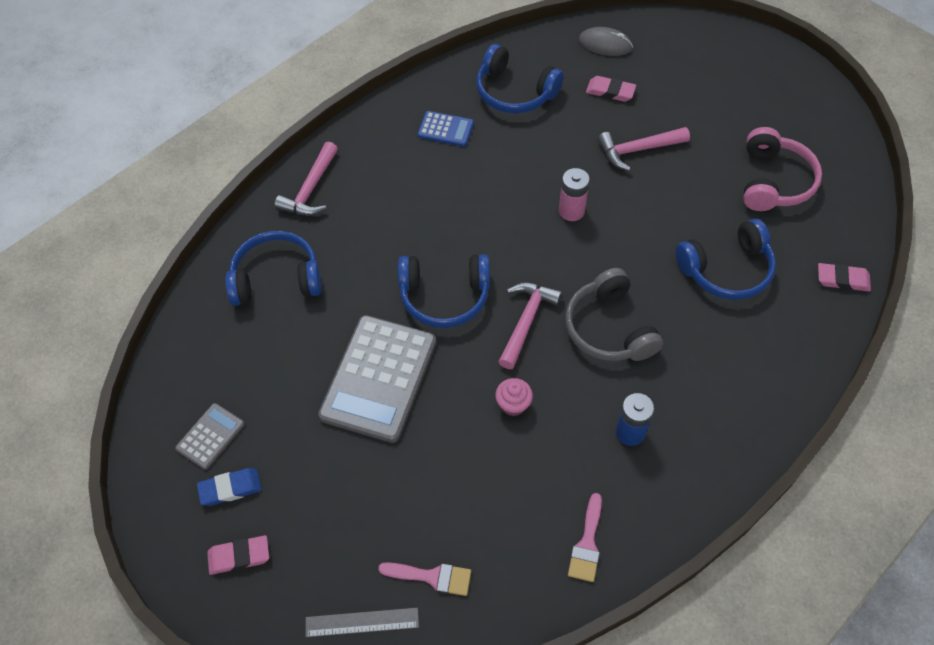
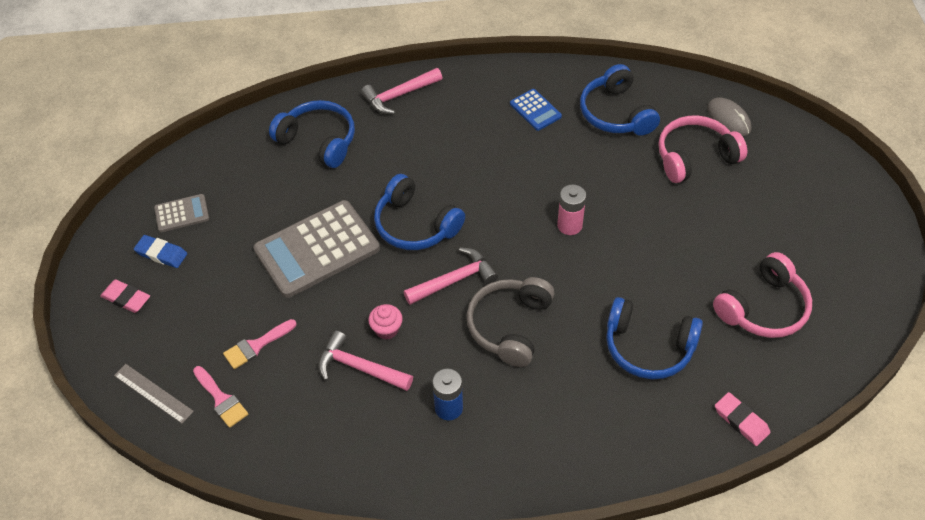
camera: 40 degrees right, 5 degrees down
(587, 544) = (340, 458): pink brush -> pink brush (256, 346)
(610, 91) = (695, 157): pink eraser -> pink headphones
(638, 150) = (670, 213): pink hammer -> pink hammer (359, 367)

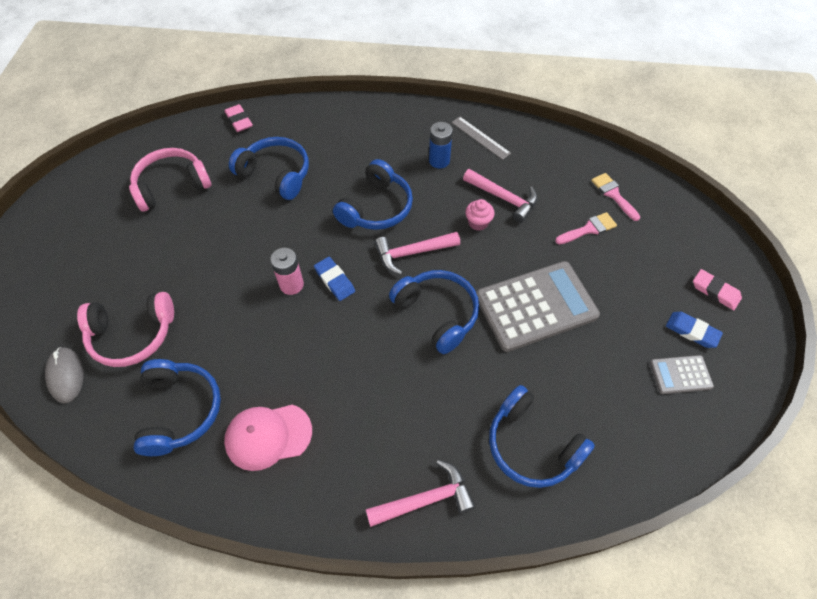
camera: 170 degrees left, 5 degrees up
(153, 393) = (669, 208): grey ruler -> grey ruler (480, 137)
(509, 326) = (376, 208): grey headphones -> blue headphones
(527, 237) = (334, 280): none -> blue eraser
(535, 110) = (268, 436): blue calculator -> pink cap

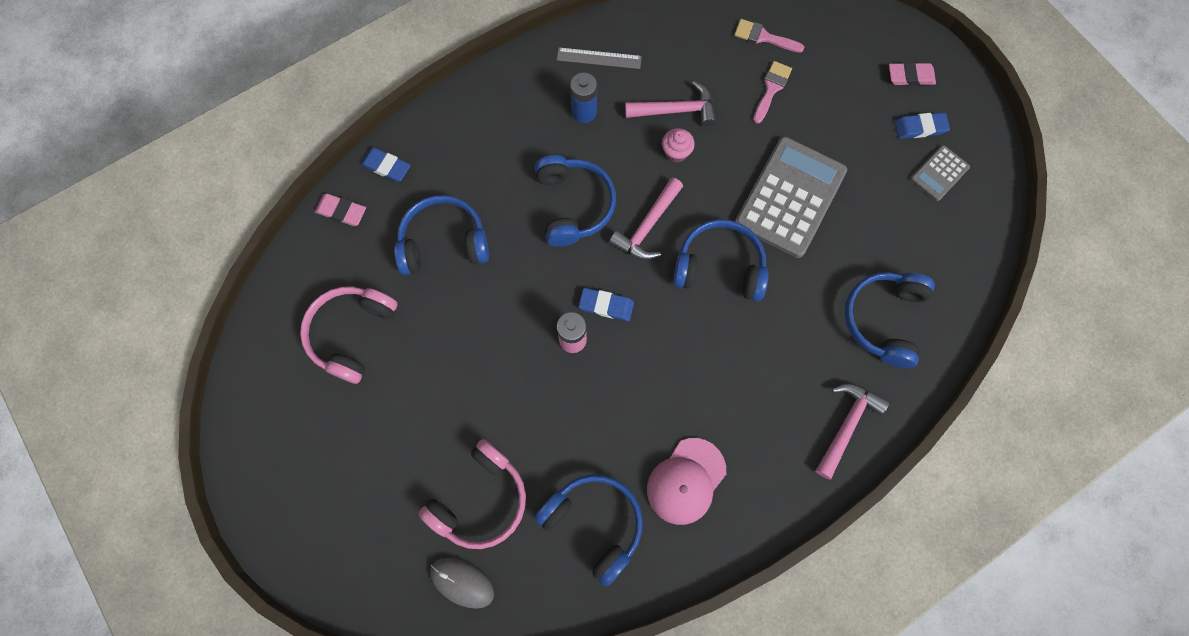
camera: 40 degrees left, 15 degrees up
(289, 114) = (386, 166): none -> blue eraser
(531, 445) = (883, 319): blue headphones -> blue headphones turned 105 degrees clockwise

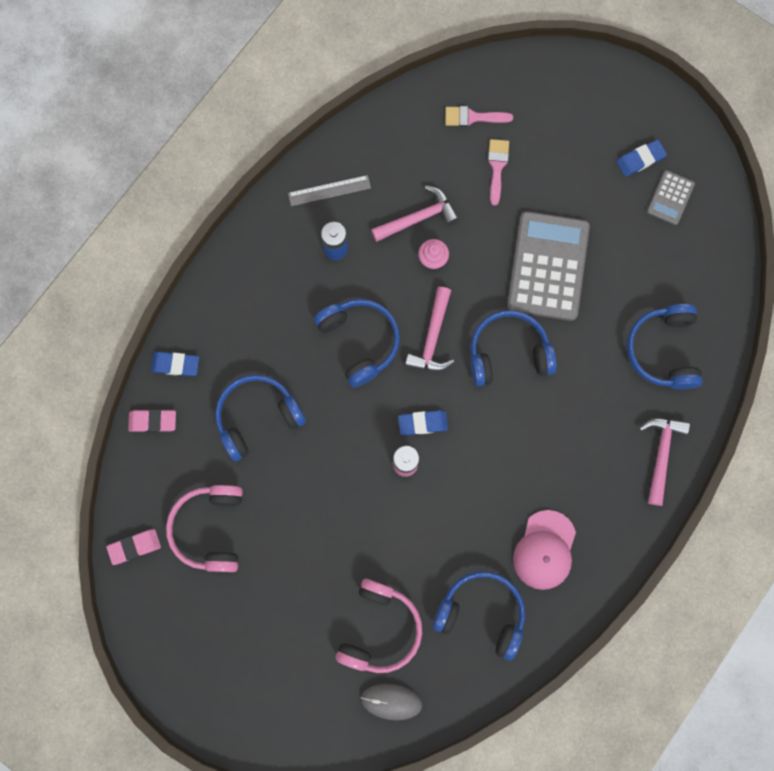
camera: 20 degrees left, 5 degrees up
(910, 76) = (617, 112): pink eraser -> pink eraser (134, 547)

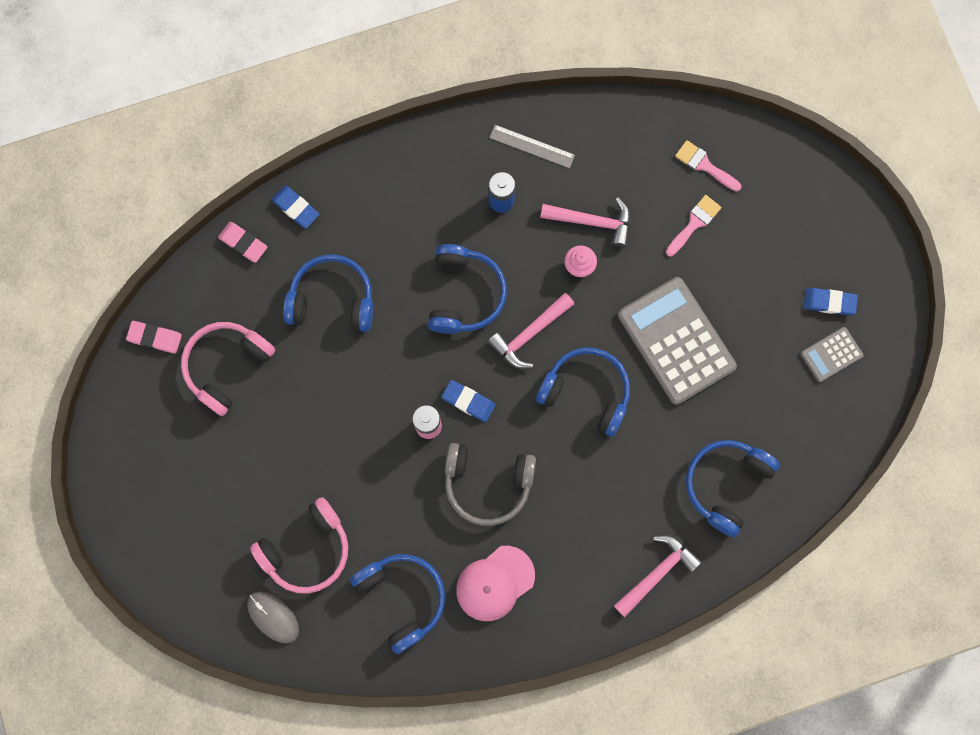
camera: 35 degrees right, 0 degrees up
(483, 477) = (487, 484): none -> grey headphones
(548, 266) = (676, 341): grey calculator -> grey calculator turned 75 degrees counterclockwise

